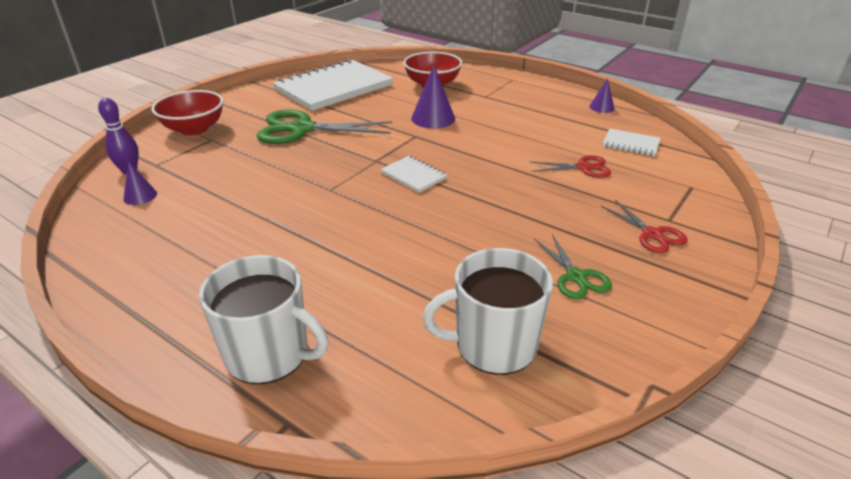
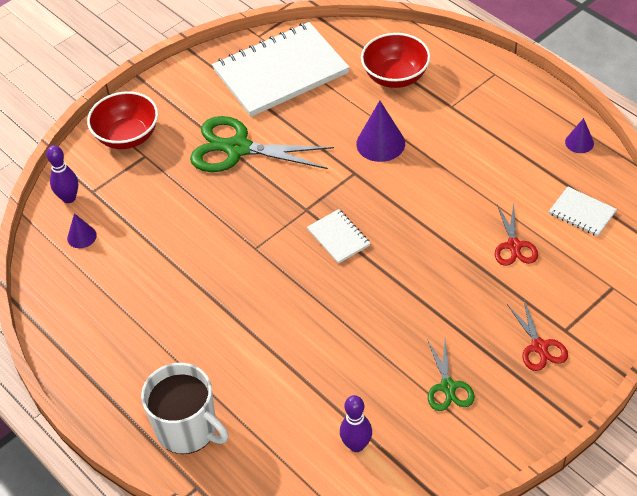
camera: 15 degrees right, 15 degrees up
(493, 345) = (356, 445): white mug -> purple bowling pin
(583, 168) = (514, 246): red scissors -> red scissors turned 75 degrees clockwise

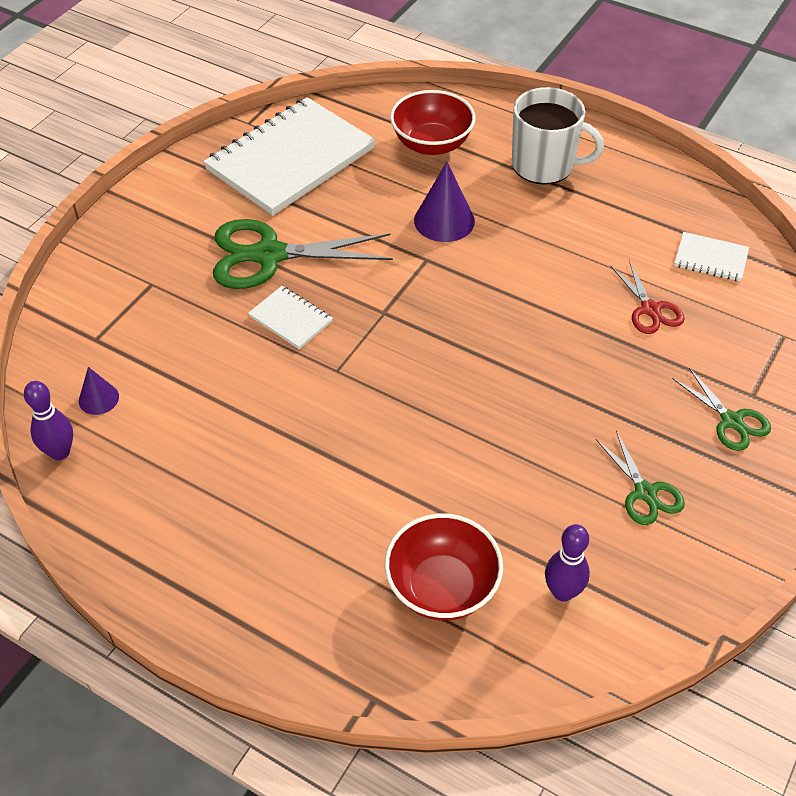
camera: 20 degrees left, 0 degrees up
(69, 198) = (65, 353): purple bowling pin -> purple bowling pin (60, 452)
(127, 136) = (120, 264): red bowl -> red bowl (442, 587)
(188, 429) = (332, 621): white mug -> white mug (544, 165)
(338, 237) = (437, 338): white notebook -> white notebook (290, 319)
(539, 346) = (731, 421): red scissors -> green scissors
(579, 142) = (672, 182): purple cone -> none

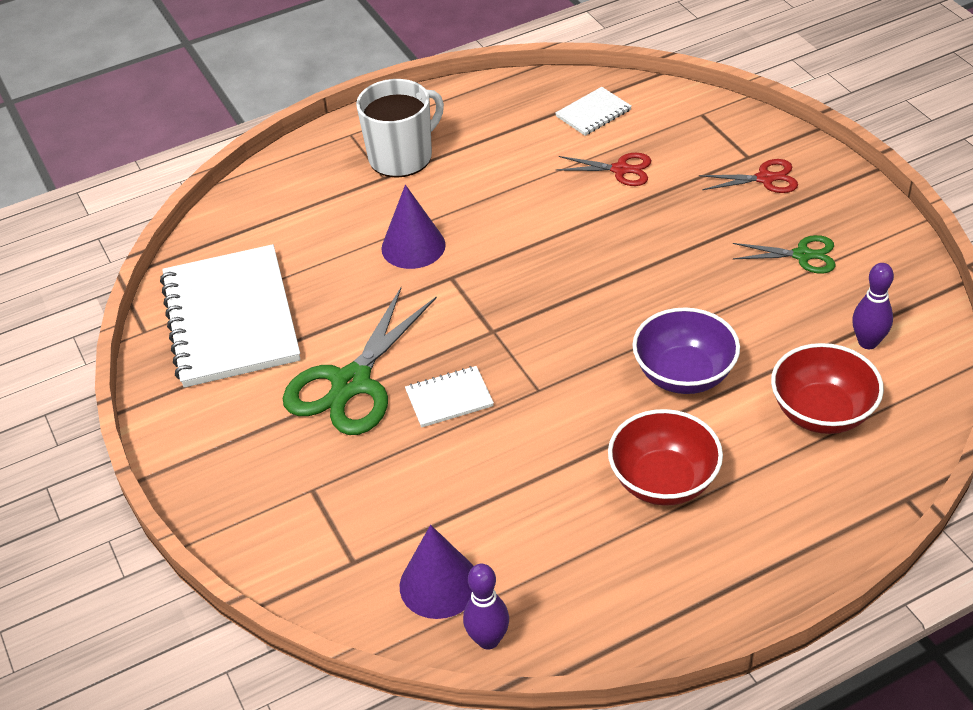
camera: 55 degrees left, 5 degrees down
(98, 398) = (439, 584): purple cone -> purple cone, size x1.74
(420, 462) = (684, 374): none -> purple bowl
(432, 144) = (306, 214): red bowl -> red bowl (663, 481)
(731, 421) = (765, 178): green scissors -> red scissors

